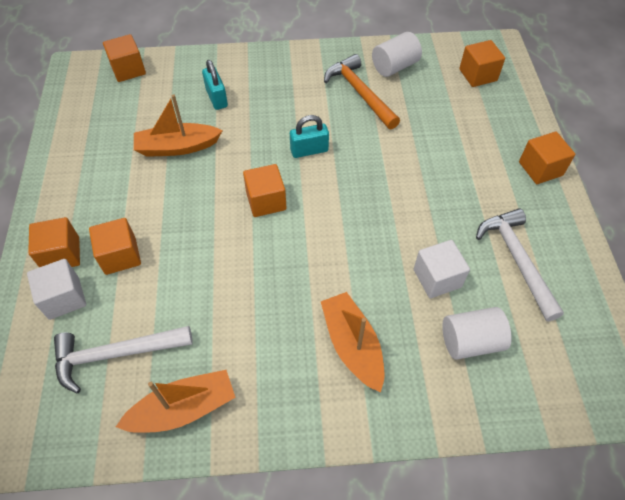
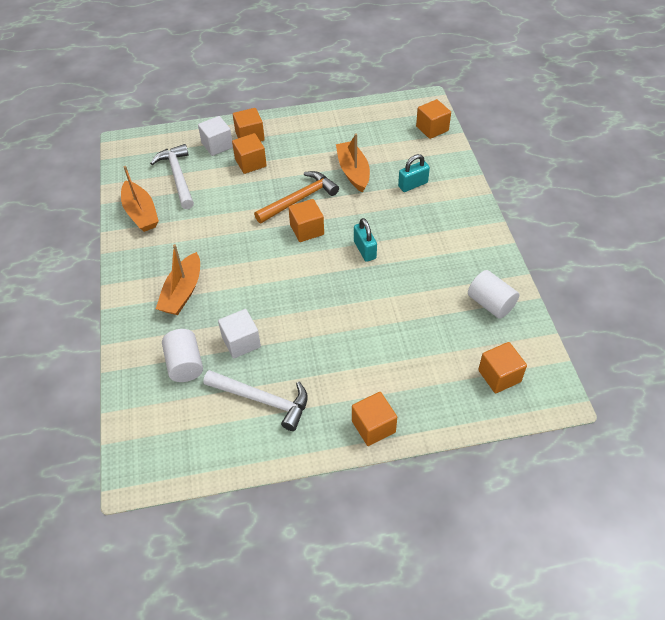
camera: 85 degrees right, 5 degrees down
(352, 345) = (182, 292): orange boat -> orange boat turned 135 degrees clockwise
(360, 93) = (444, 279): orange hammer -> orange hammer (299, 199)
(517, 260) = (262, 400): white hammer -> white hammer turned 45 degrees clockwise

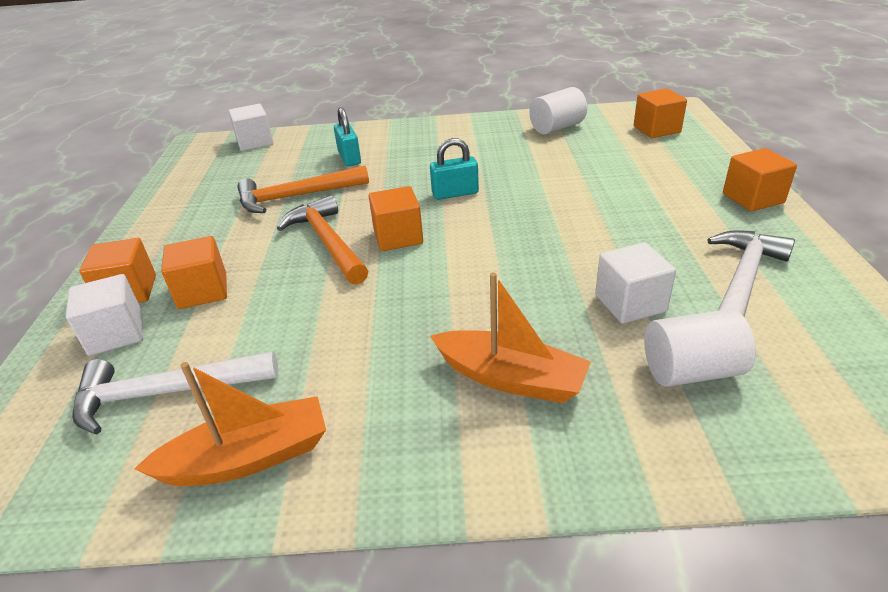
camera: 80 degrees left, 15 degrees down
(353, 172) = (296, 196): orange boat -> orange hammer
(432, 128) = (255, 142): orange cube -> white cube

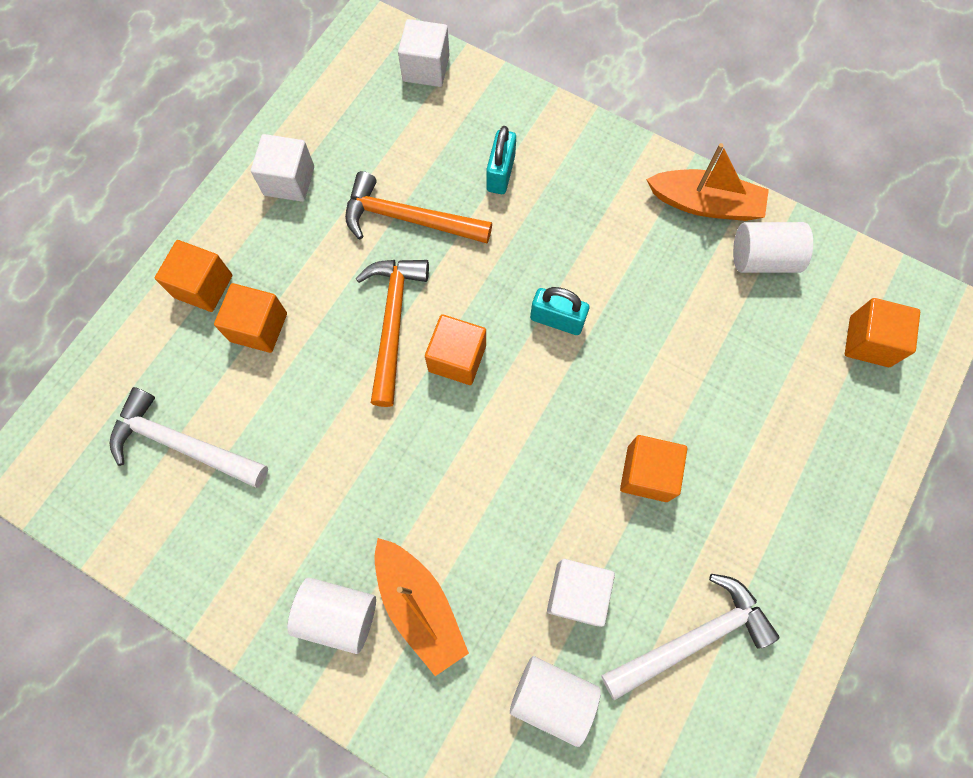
camera: 30 degrees right, 35 degrees up
(116, 334) = (175, 342): white cube -> white cube (289, 181)
(248, 458) = (206, 552): orange boat -> orange boat (705, 204)
(437, 427) = (338, 615): none -> white cylinder
(753, 198) = (833, 537): orange cube -> orange cube (647, 473)

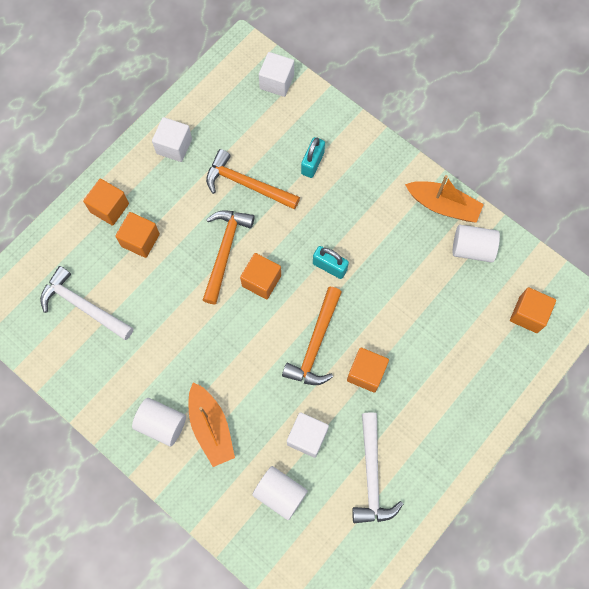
camera: 10 degrees right, 0 degrees up
(559, 441) = (315, 344): none -> orange hammer
(692, 638) = (372, 475): white hammer -> white hammer turned 105 degrees clockwise

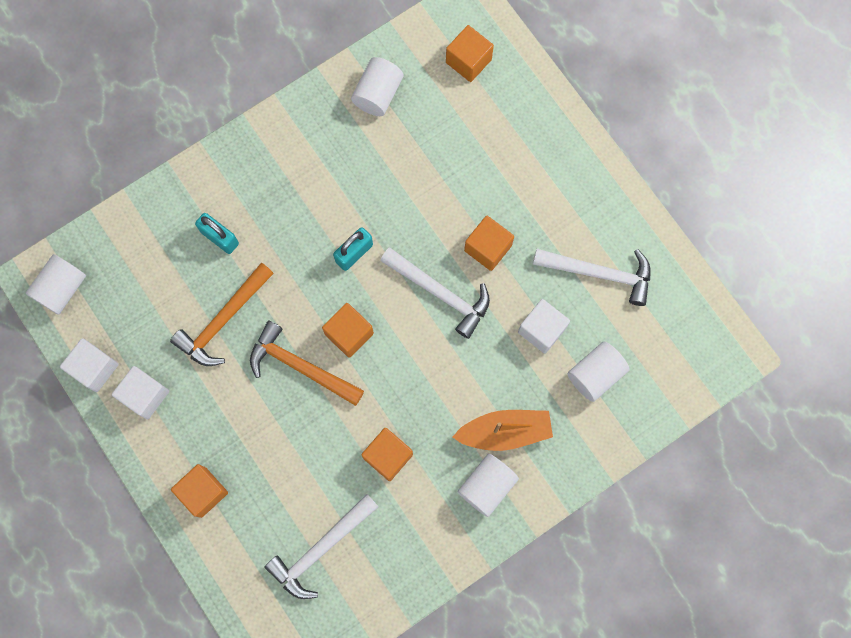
camera: 75 degrees left, 5 degrees up
(140, 240) = (257, 463): orange cube -> orange cube (388, 456)
(240, 67) = (62, 289): none -> white cylinder
(277, 82) = (98, 251): white cube -> white cube (94, 368)
(315, 344) = (440, 293): orange hammer -> white hammer
(443, 206) = (317, 109): orange boat -> none

